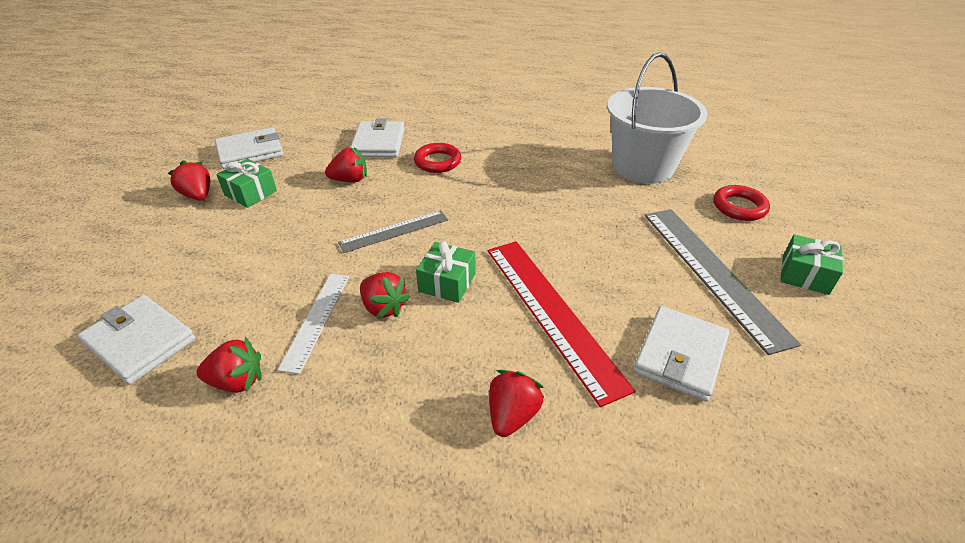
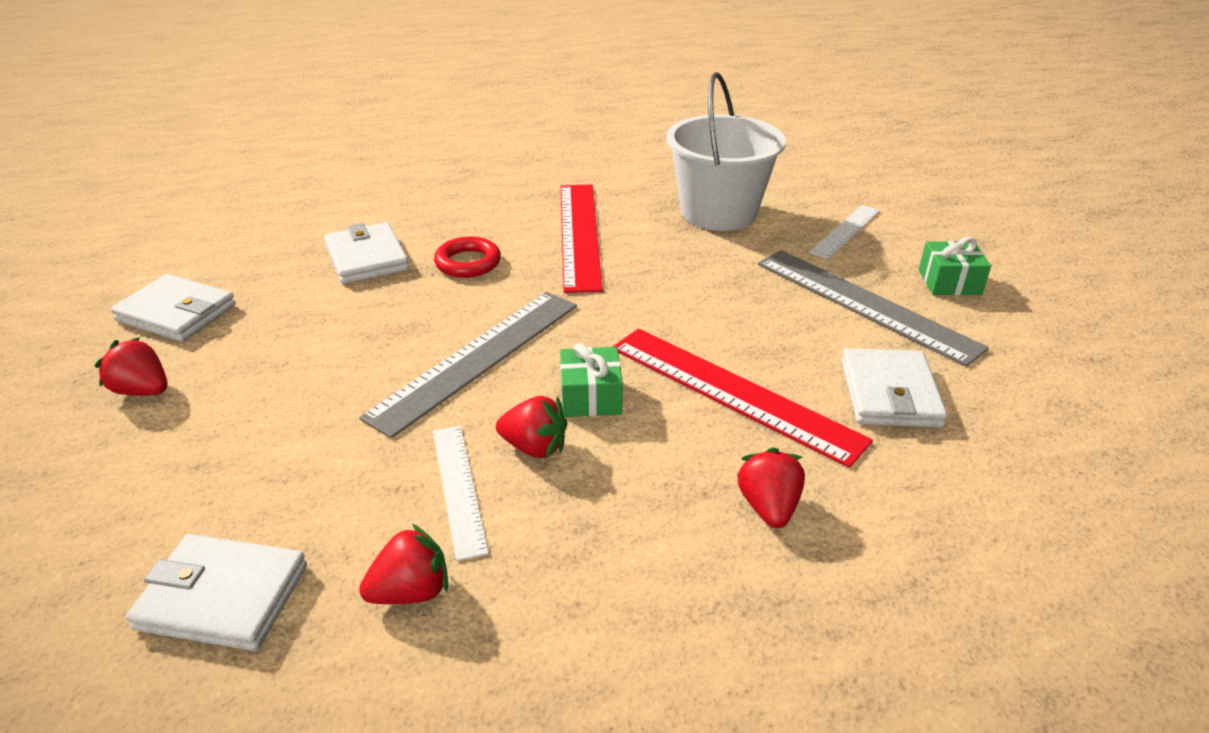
camera: 25 degrees left, 5 degrees down
(250, 152) = (177, 313): white wallet -> white wallet turned 75 degrees clockwise
(250, 193) = (227, 366): green gift -> none
(350, 180) = (364, 313): red strawberry -> none
(394, 231) = (477, 358): grey ruler -> grey ruler, size x1.74
(526, 159) = (579, 234): none -> red ruler
(739, 207) = (845, 231): red ring -> white ruler

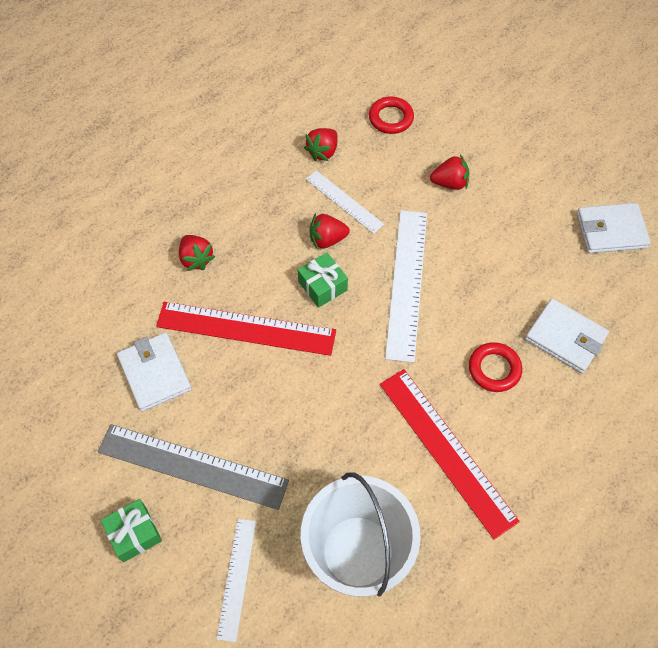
camera: 150 degrees right, 25 degrees up
(142, 390) = (550, 177): red strawberry -> red strawberry (450, 183)
(223, 597) = (391, 118): white wallet -> red ring
(477, 358) = (407, 283): grey ruler -> white ruler

